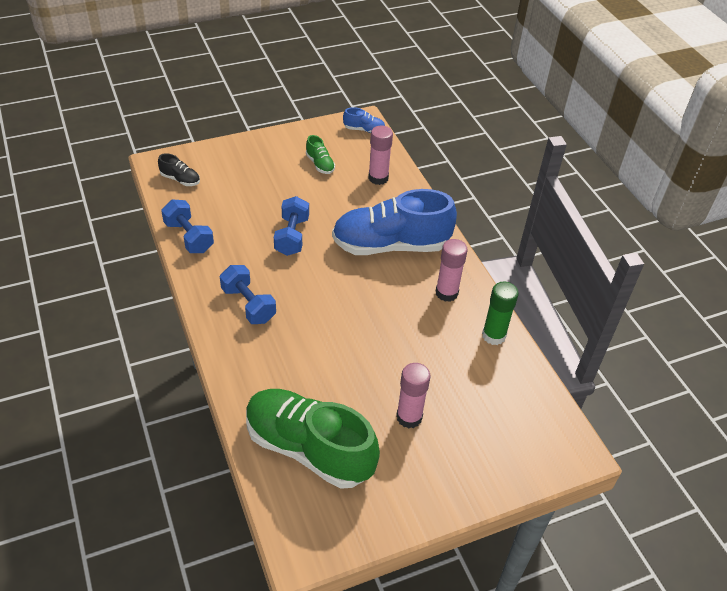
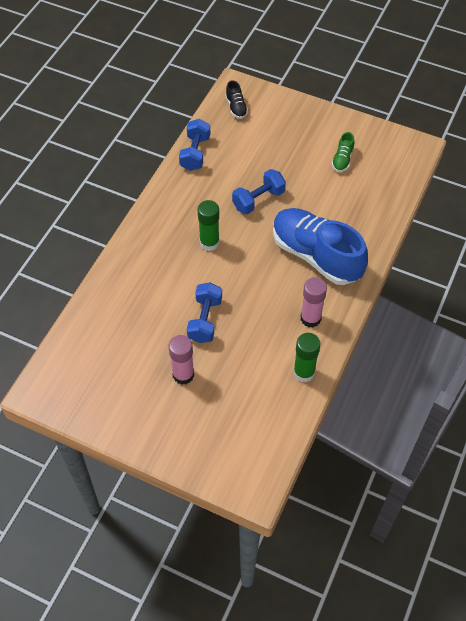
camera: 50 degrees right, 10 degrees up
(248, 305) = (177, 226): blue dumbbell -> blue dumbbell (205, 320)
(294, 298) = (209, 243): none -> green glue stick
(309, 449) = (106, 342): green shoe -> none
(364, 130) = (409, 154): blue shoe -> none
(378, 178) = (371, 200): pink glue stick -> none

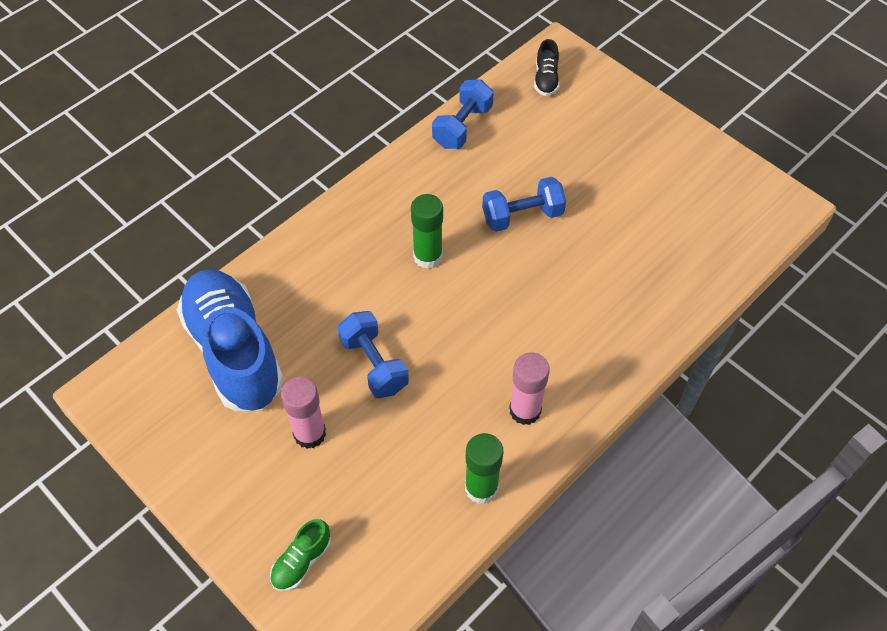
camera: 20 degrees right, 0 degrees up
(205, 320) = (374, 364): blue dumbbell -> blue dumbbell turned 60 degrees counterclockwise
(316, 255) = (571, 320): blue shoe -> blue shoe (234, 352)
(342, 160) = (667, 193): green shoe -> green shoe (301, 561)

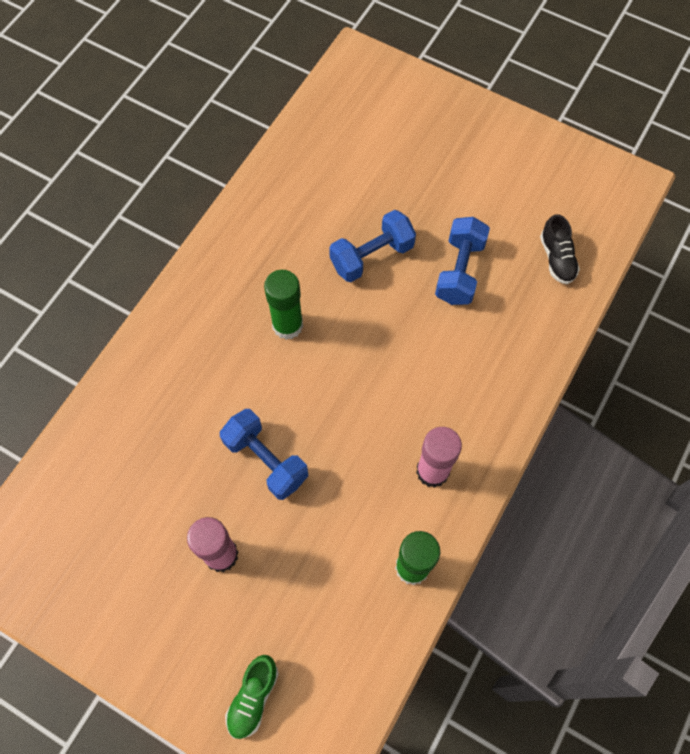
camera: 15 degrees left, 10 degrees up
(234, 352) = (115, 483): blue shoe -> none
(462, 126) = (282, 169): blue dumbbell -> blue dumbbell (459, 271)
(546, 79) = (354, 95): black shoe -> black shoe (557, 258)

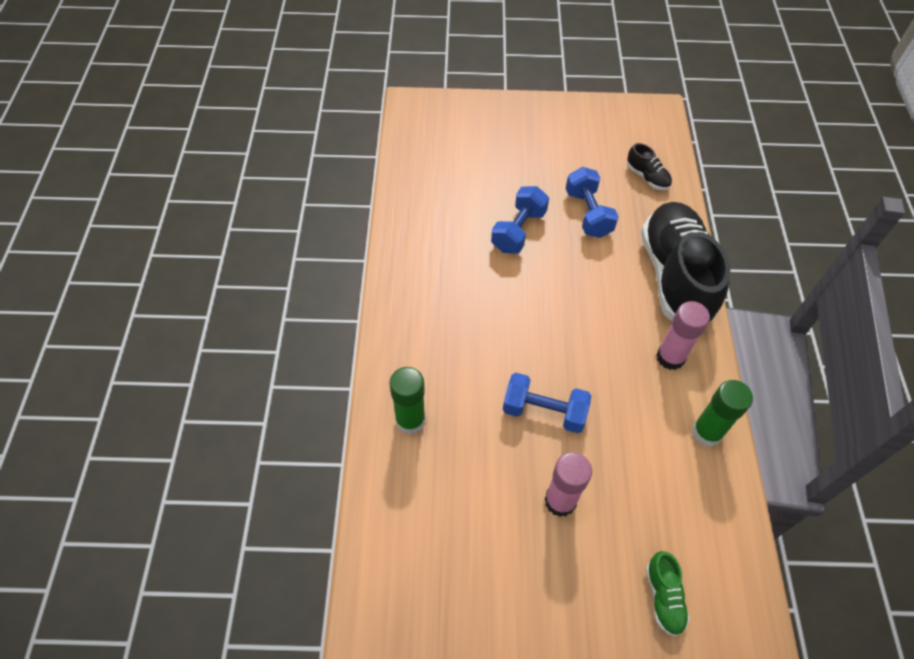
camera: 30 degrees left, 10 degrees down
(287, 325) = (490, 306): green glue stick -> green glue stick (410, 420)
(503, 387) = (675, 276): none -> black shoe

